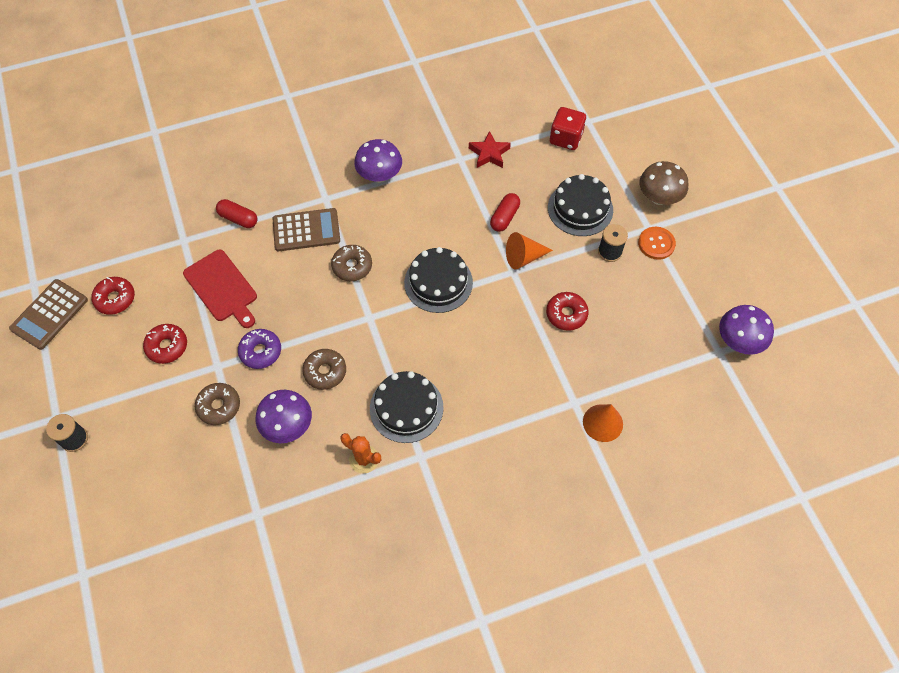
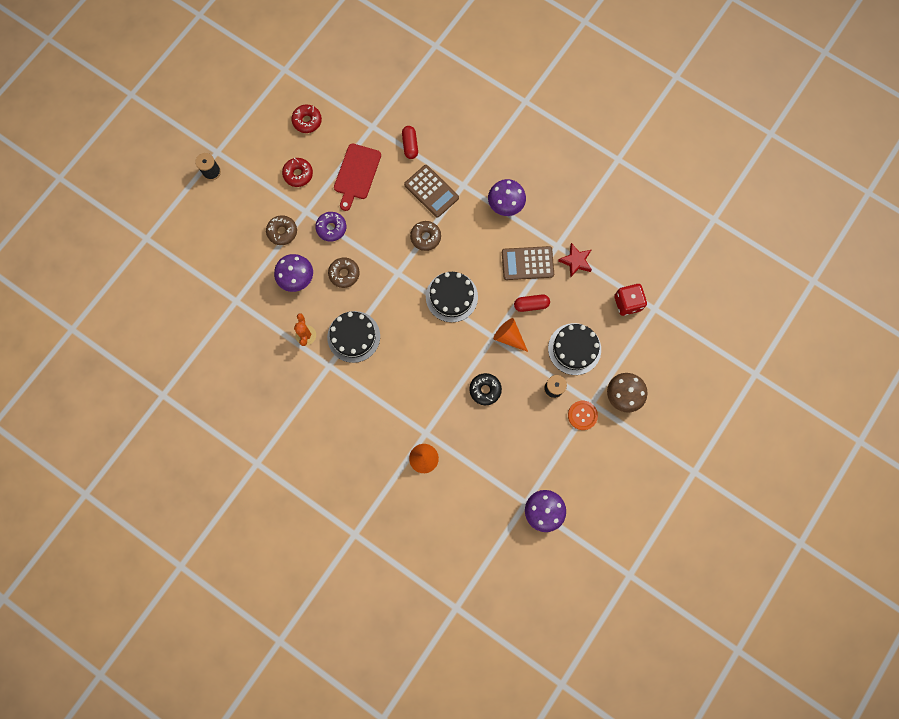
camera: 55 degrees right, 15 degrees up
(49, 314) = (272, 95): brown calculator -> brown calculator (527, 263)
(566, 314) = (485, 390): red donut -> black donut

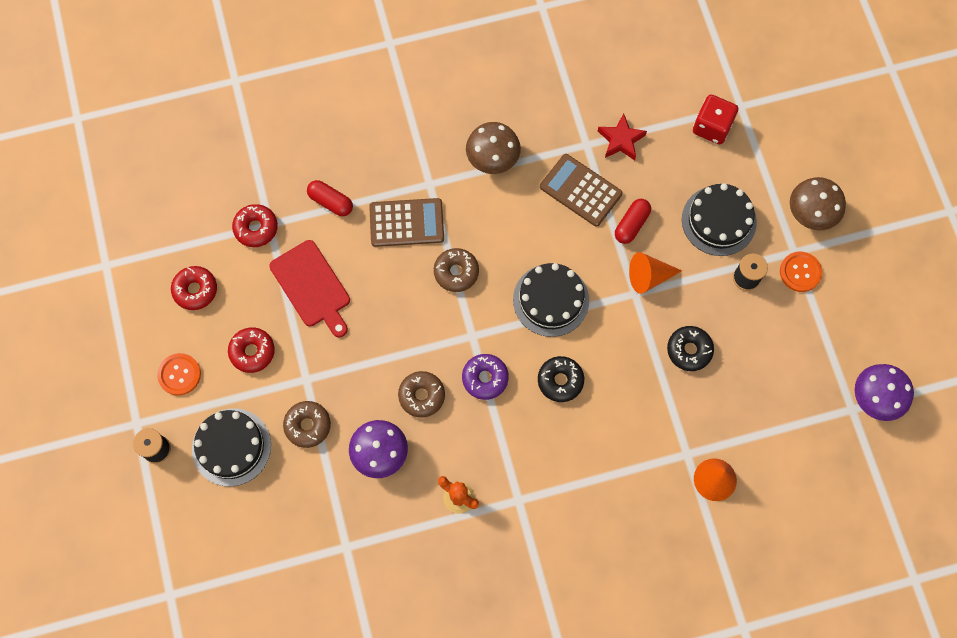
camera: 50 degrees left, 5 degrees down
(258, 150) = (179, 374): none -> orange button
(331, 228) = (353, 366): purple donut -> purple donut (485, 378)
(353, 336) = (506, 444): black cake -> black cake (231, 447)
(364, 122) = (256, 228): none -> red donut
(411, 336) = (560, 381): none -> black donut
(505, 205) = (492, 159): purple mushroom -> brown mushroom
(527, 263) = (580, 190): brown calculator -> brown calculator turned 90 degrees clockwise

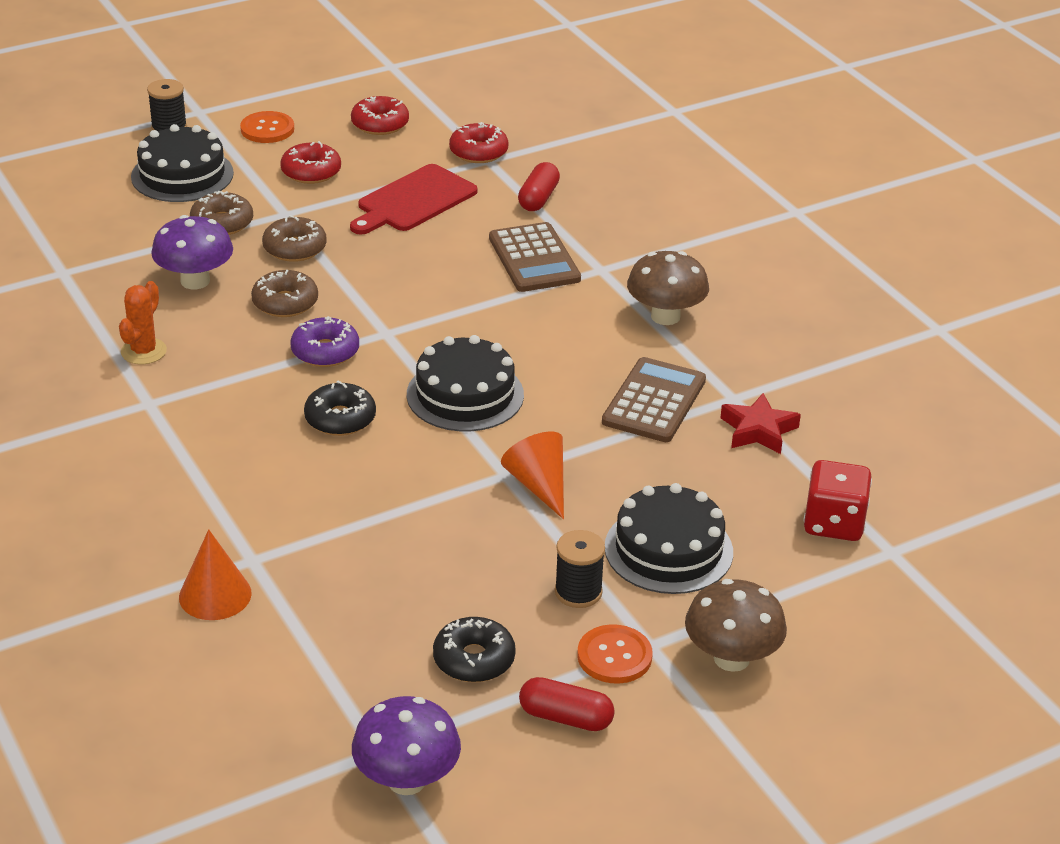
camera: 75 degrees right, 35 degrees down
(456, 272) = (477, 307): brown donut -> brown donut (295, 248)
(631, 225) = (620, 457): red capsule -> red capsule (565, 718)
(689, 350) = (428, 542): black donut -> black donut (474, 659)

